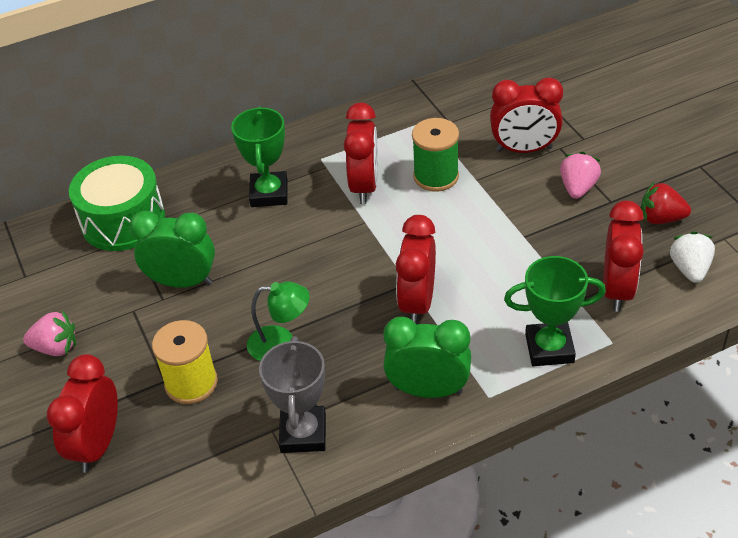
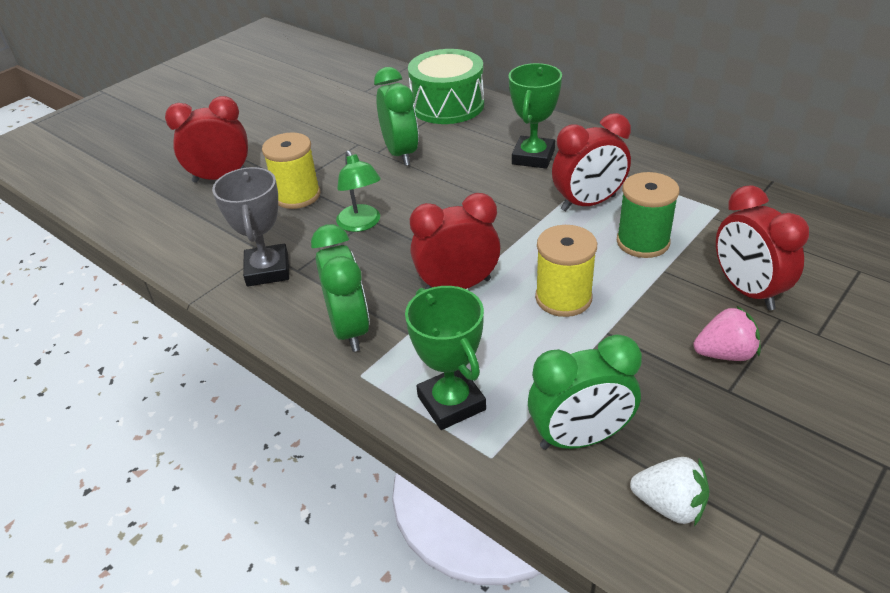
camera: 65 degrees right, 5 degrees down
(56, 348) = (304, 127): pink strawberry -> none
(269, 193) = (533, 157): green trophy -> green trophy turned 45 degrees counterclockwise
(303, 433) = (267, 270): grey trophy -> grey trophy turned 75 degrees counterclockwise
(472, 245) = (563, 298): none -> yellow spool
(617, 289) = (580, 438): red clock -> green clock
(661, 218) = (740, 449): red strawberry -> none
(690, 269) = (669, 505): white strawberry -> white strawberry turned 45 degrees clockwise

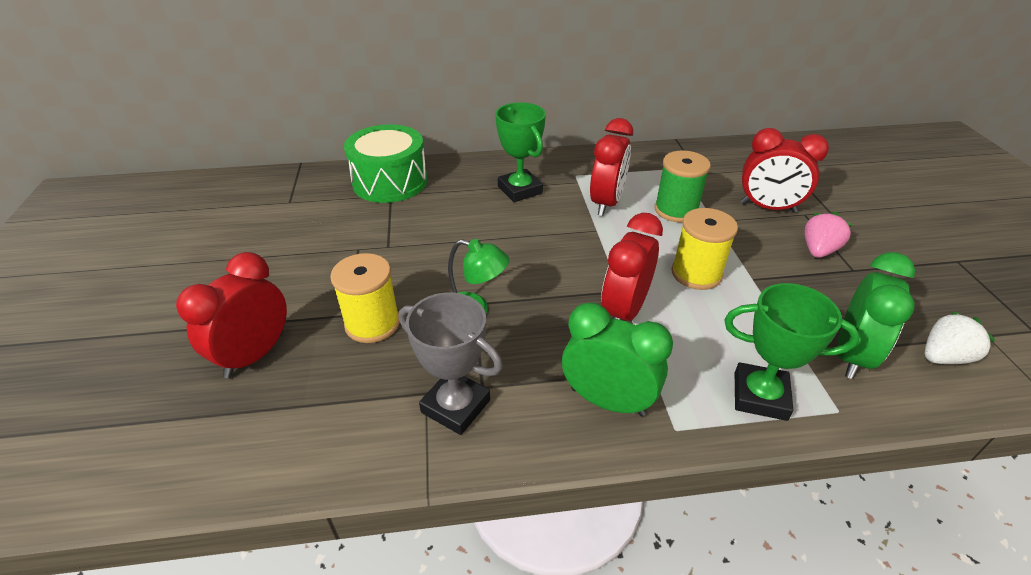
camera: 50 degrees left, 0 degrees up
(400, 153) = (412, 237): green clock -> none

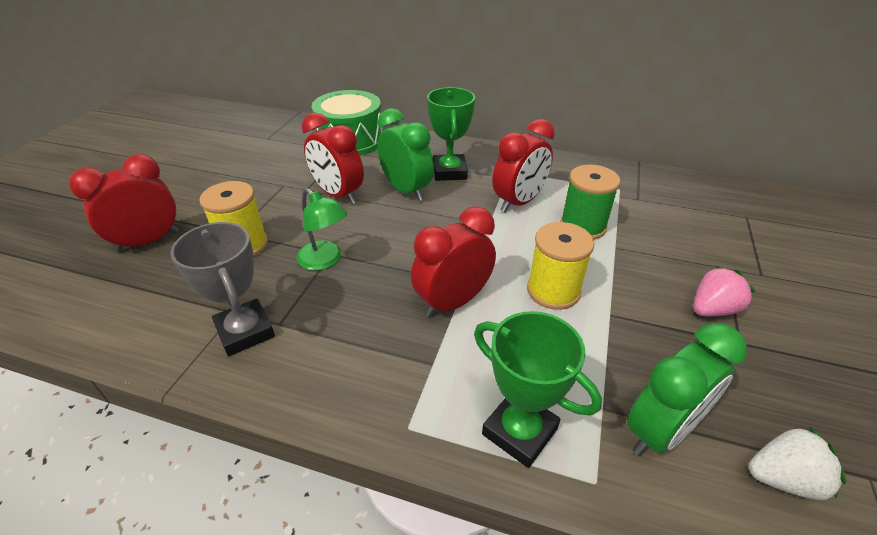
camera: 25 degrees right, 0 degrees up
(607, 401) = (369, 376): green clock -> green clock (406, 190)
(768, 208) = (687, 250): red clock -> red clock (338, 194)

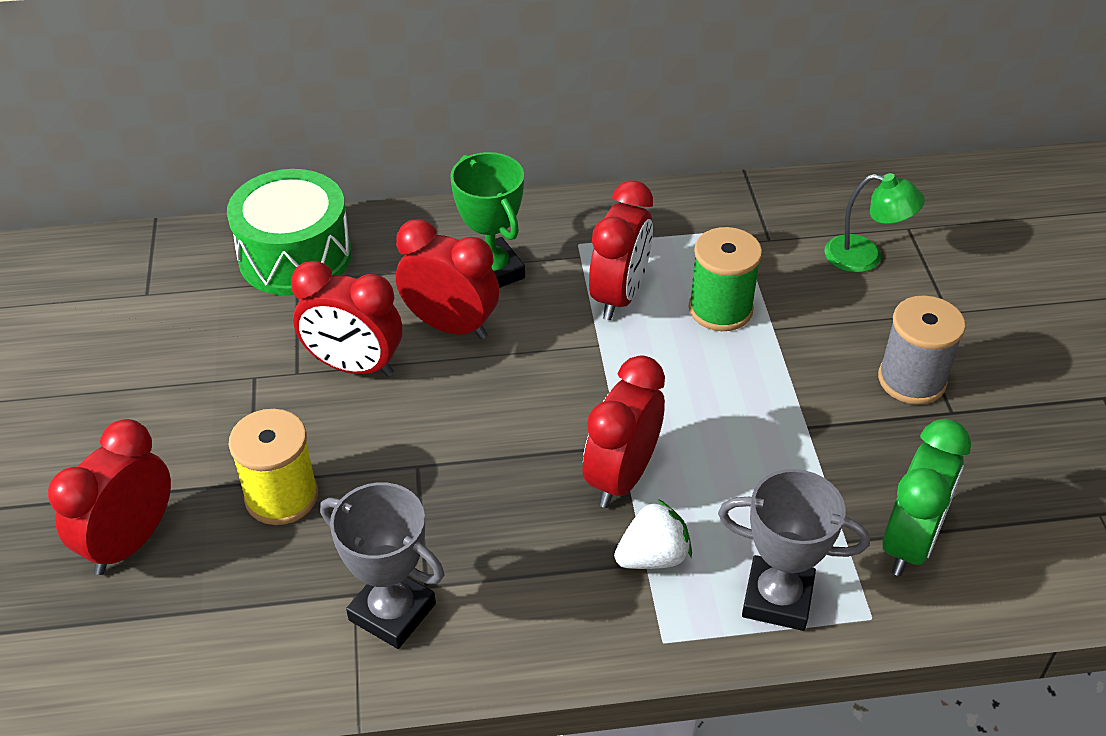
camera: 25 degrees left, 5 degrees up
(325, 260) = (418, 478): green lamp -> green lamp (865, 257)
(406, 190) = (450, 326): green clock -> red clock
(519, 431) = (777, 598): green trophy -> grey trophy
(553, 291) = (730, 418): yellow spool -> none
(712, 309) = (911, 380): pink strawberry -> grey spool
(783, 478) = (1029, 545): white strawberry -> white strawberry (652, 557)

